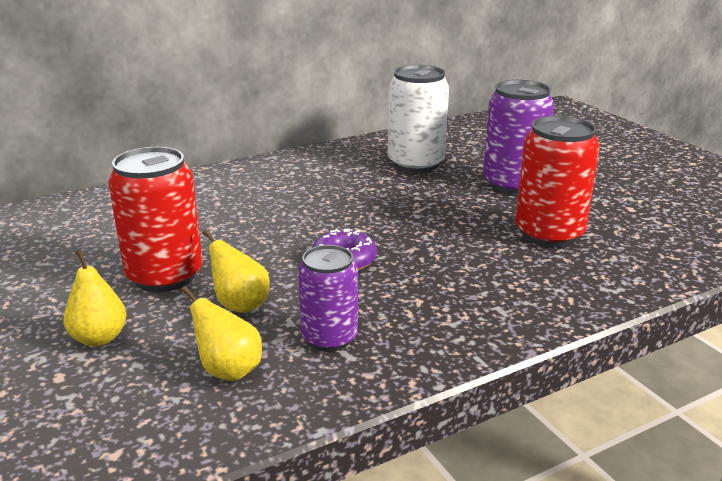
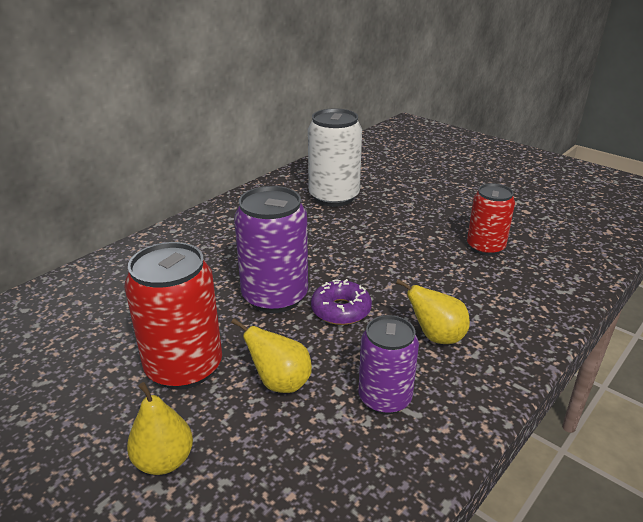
camera: 20 degrees left, 5 degrees up
(228, 370) = (319, 462): yellow pear -> yellow pear (436, 337)
(512, 184) = (425, 204): purple can -> purple can (275, 297)
(549, 234) = (485, 247): red can -> red can, size x0.65

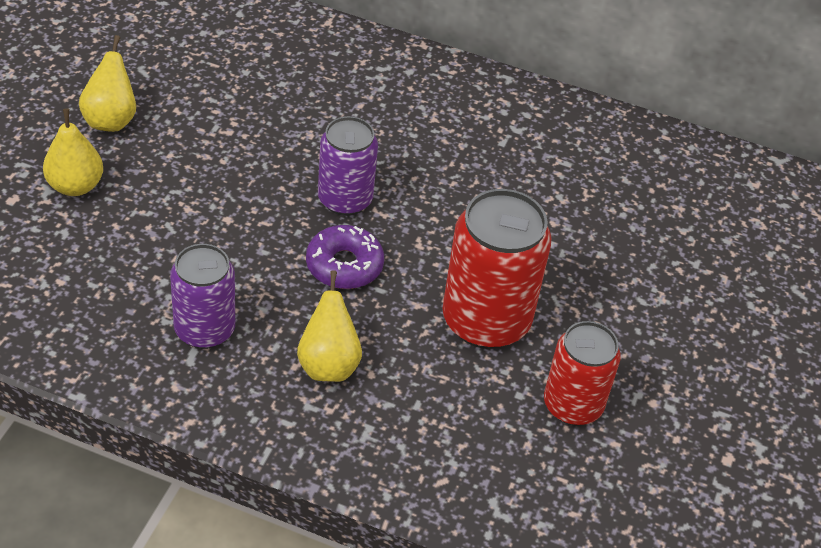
camera: 65 degrees right, 15 degrees up
(184, 367) = (197, 160): red can -> red can (486, 321)
(275, 297) = (345, 199): purple can -> purple can, size x0.65
(280, 383) = (199, 240): yellow pear -> yellow pear (111, 120)
(334, 197) = (628, 204): white can -> none

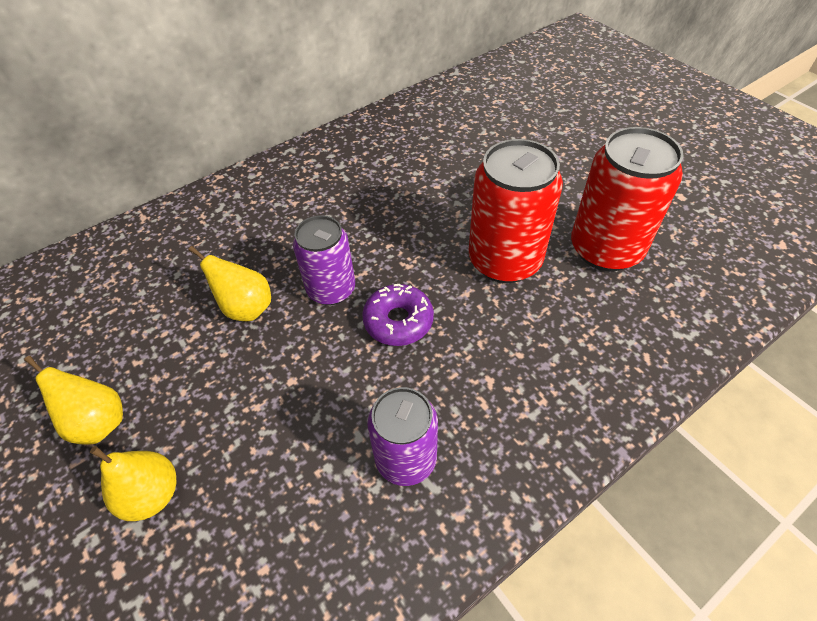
camera: 50 degrees left, 5 degrees up
(328, 365) = (496, 380): yellow pear -> yellow pear (246, 308)
(572, 405) = (605, 249): red can -> red can, size x1.53

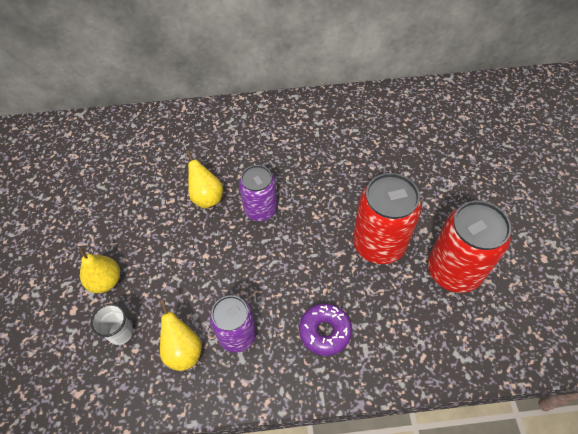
camera: 30 degrees right, 5 degrees up
(99, 422) = (101, 227): yellow pear -> yellow pear (183, 350)
(223, 557) = (120, 333): none -> white cup
(398, 321) = (286, 250): purple donut -> purple donut (325, 331)

